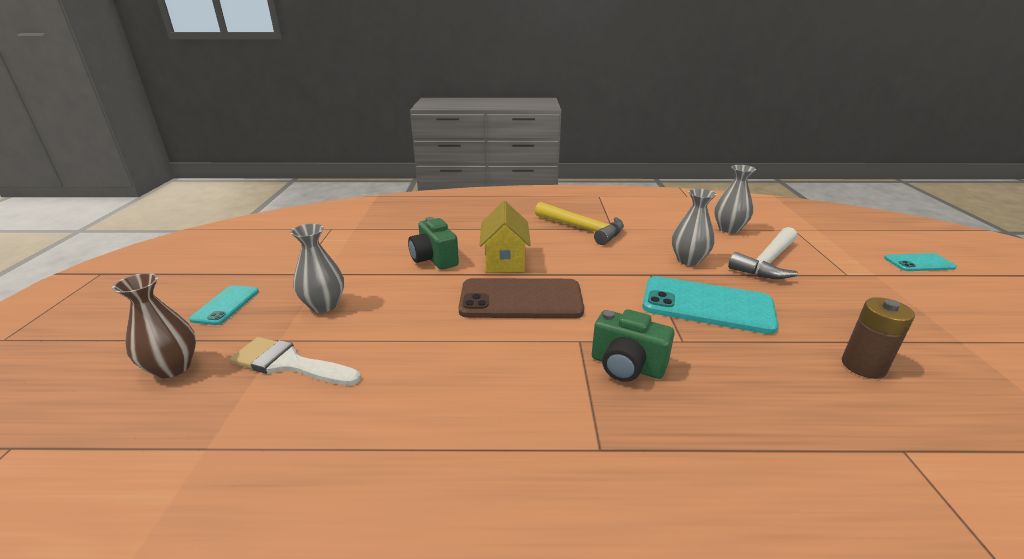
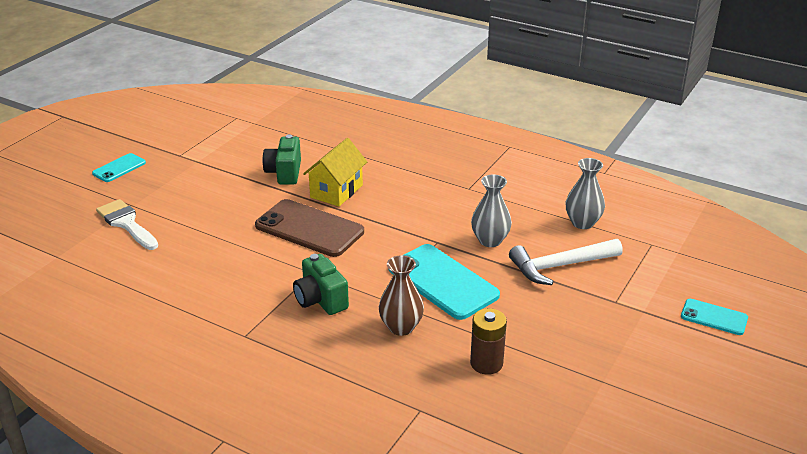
camera: 30 degrees right, 5 degrees up
(173, 368) = (66, 204): brown vase -> brown vase (401, 327)
(324, 305) = (176, 188): grey vase -> none
(582, 229) = (441, 180): yellow hammer -> none

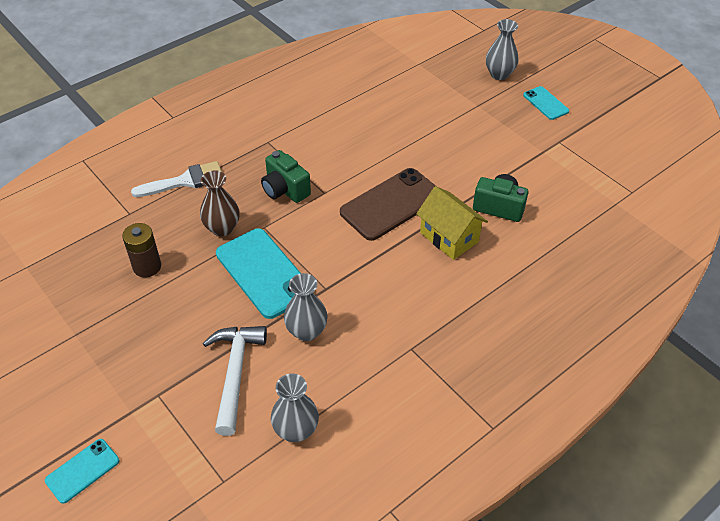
camera: 110 degrees right, 15 degrees up
(71, 200) = (499, 74): none -> grey vase
(126, 223) = (449, 100): white brush -> white brush (185, 181)
(320, 300) = (285, 189): green camera -> green camera turned 120 degrees counterclockwise
(443, 282) = (263, 273): turquoise phone -> turquoise phone turned 75 degrees clockwise

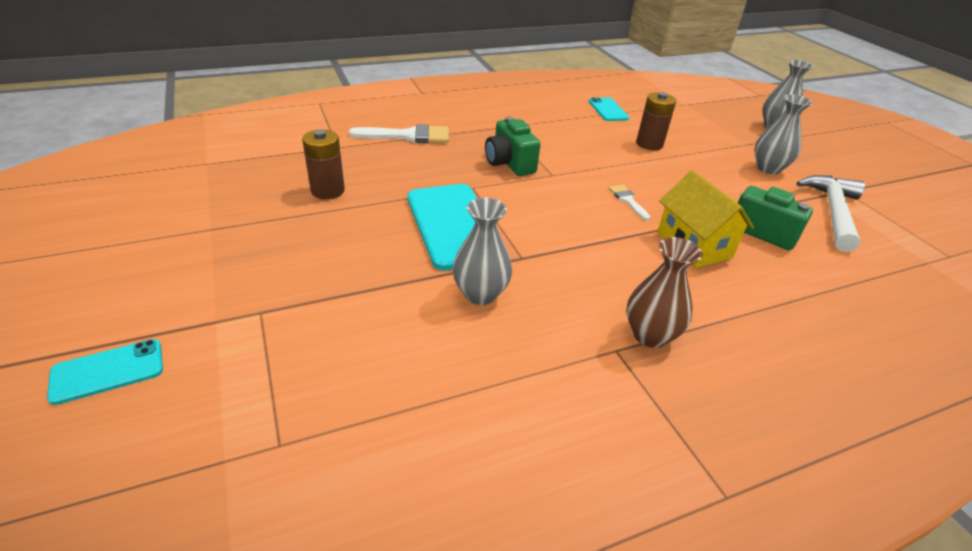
camera: 15 degrees right, 10 degrees down
(222, 228) = (426, 178): brown vase -> brown vase (650, 335)
(235, 373) = (368, 315): white hammer -> white hammer (832, 212)
(296, 430) = (416, 406): grey vase -> grey vase (768, 168)
(391, 204) = (627, 200): brown phone -> white brush
(396, 130) = (649, 144): none -> brown battery
(545, 103) = (828, 157): turquoise phone -> turquoise phone (608, 110)

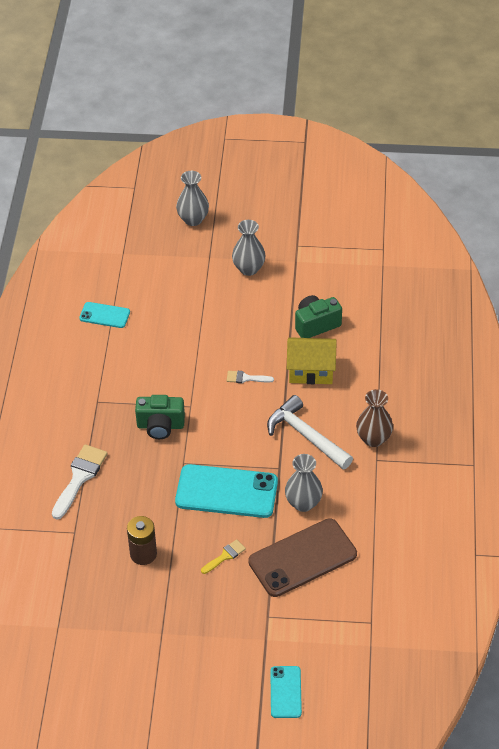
camera: 60 degrees left, 10 degrees up
(352, 248) = (225, 556): none -> yellow brush
(382, 319) = (302, 558): none -> brown phone
(649, 144) = (177, 320): brown battery -> none
(832, 212) = (316, 272): white hammer -> white hammer (306, 436)

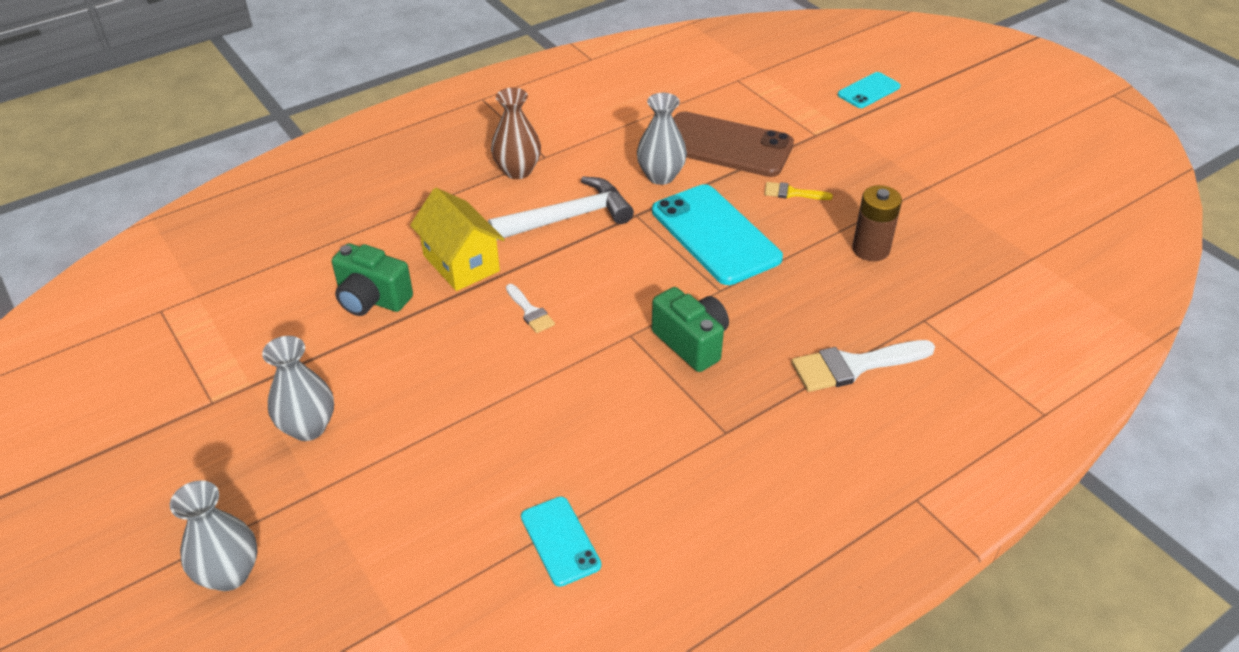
camera: 130 degrees left, 5 degrees down
(306, 436) = (568, 218): white hammer -> white hammer turned 120 degrees counterclockwise

